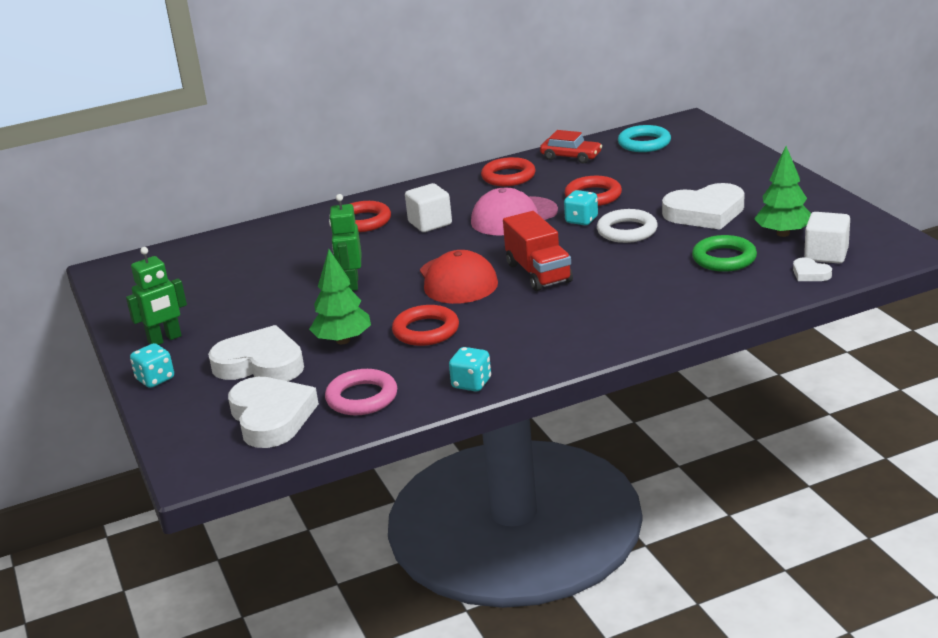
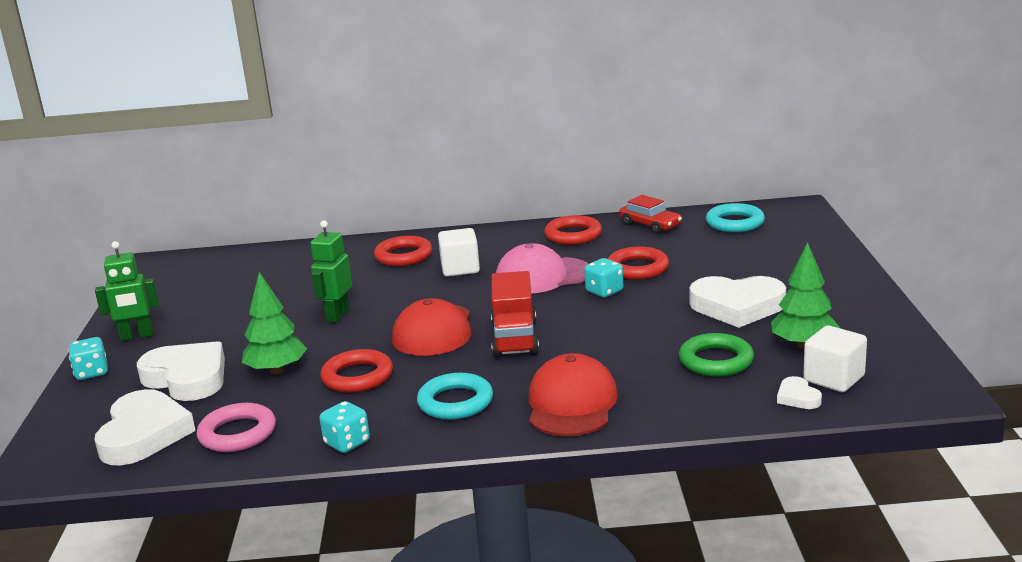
camera: 20 degrees right, 5 degrees down
(535, 333) = (455, 402): none -> turquoise ring
(627, 231) = (640, 311): white ring -> none
(635, 314) = (571, 404): none -> red cap

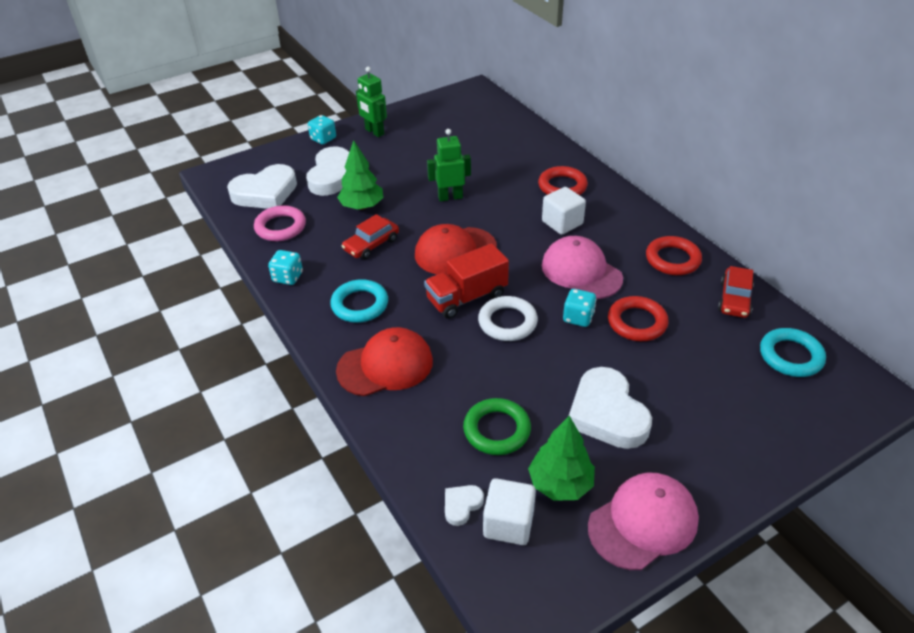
camera: 60 degrees right, 20 degrees up
(357, 377) = (371, 244): red ring -> red car
(575, 325) = (507, 322): none -> white ring
(868, 320) = (643, 523): none -> pink cap

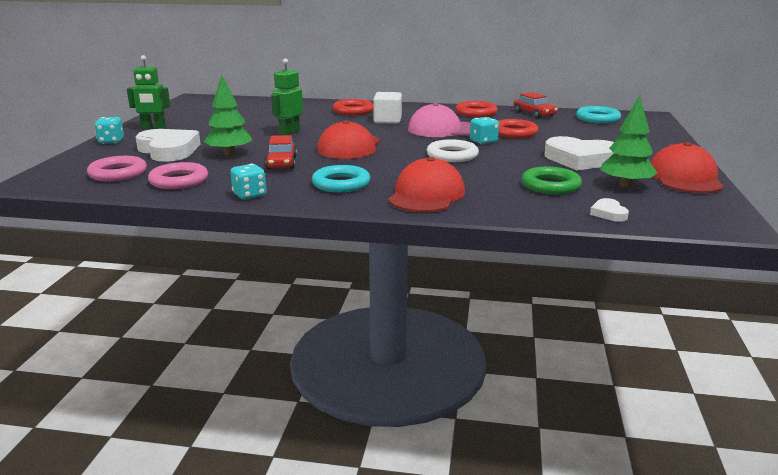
camera: 50 degrees left, 20 degrees down
(265, 192) = (118, 173): white heart -> pink ring
(467, 297) = (404, 157): red truck -> none
(508, 523) = (643, 206): white cube -> none
(643, 523) = (684, 178): pink cap -> red cap

